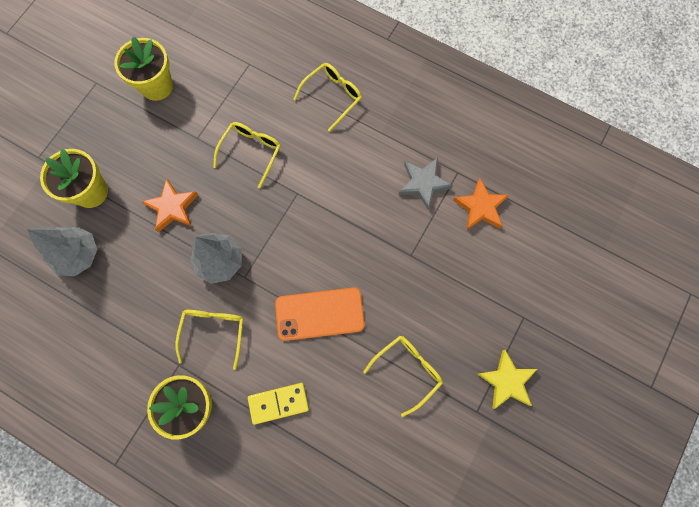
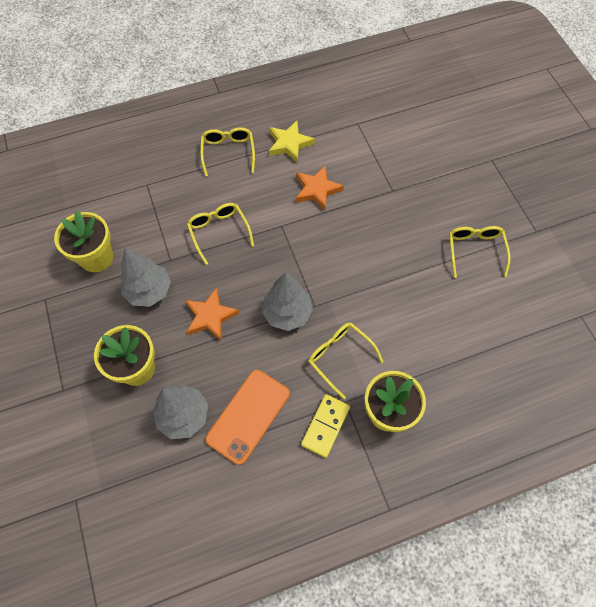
camera: 50 degrees left, 10 degrees down
(158, 146) = (149, 291): none -> grey tree
(278, 403) = (433, 350): yellow domino -> yellow domino (325, 426)
(319, 314) = (387, 275): orange phone -> orange phone (248, 416)
(423, 183) = (347, 147): grey star -> none
(480, 207) = (394, 129): orange star -> orange star (317, 190)
(507, 381) = (528, 199): yellow star -> yellow star (289, 144)

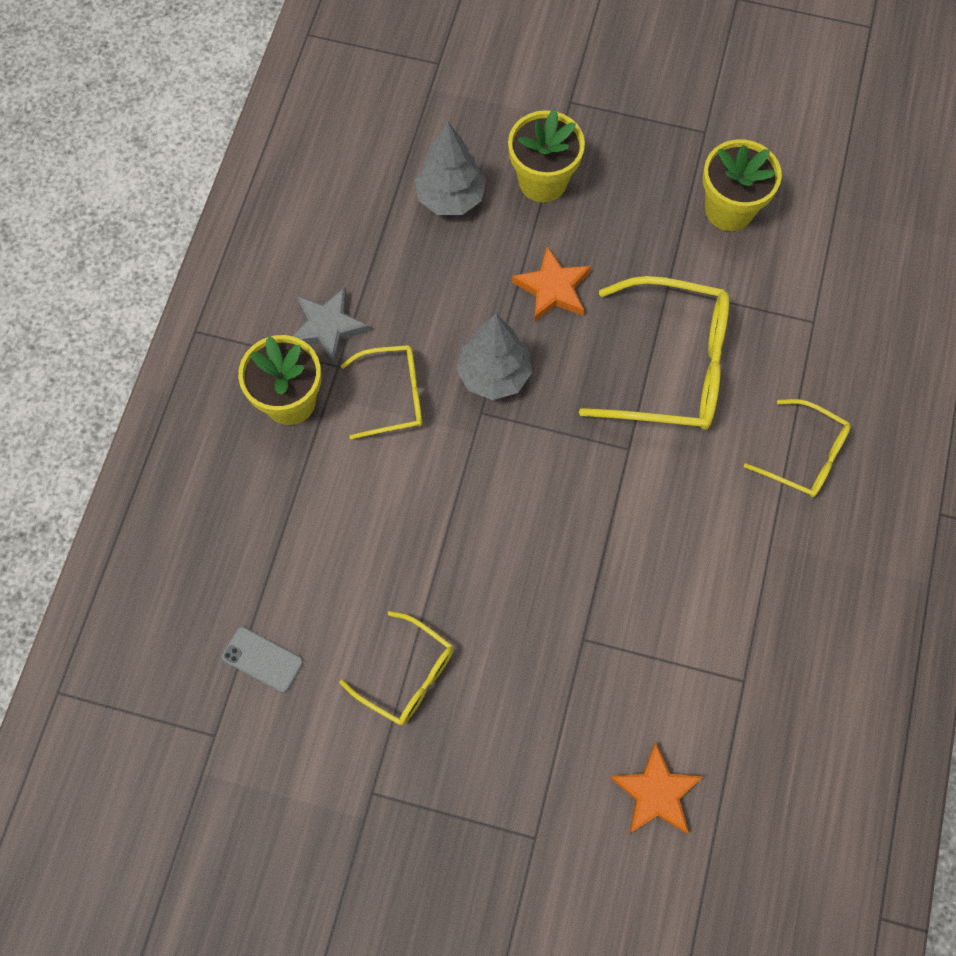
camera: 125 degrees right, 5 degrees up
(149, 291) = (637, 242): grey tree -> none
(219, 232) = (672, 366): yellow glasses -> yellow glasses, size x1.74
(248, 416) = (400, 258): orange phone -> none
(289, 144) = (767, 551): yellow star -> none
(317, 190) = (656, 533): orange star -> orange star (655, 793)
(325, 426) = (328, 327): yellow domino -> grey star
(529, 320) = (262, 659): none -> grey phone

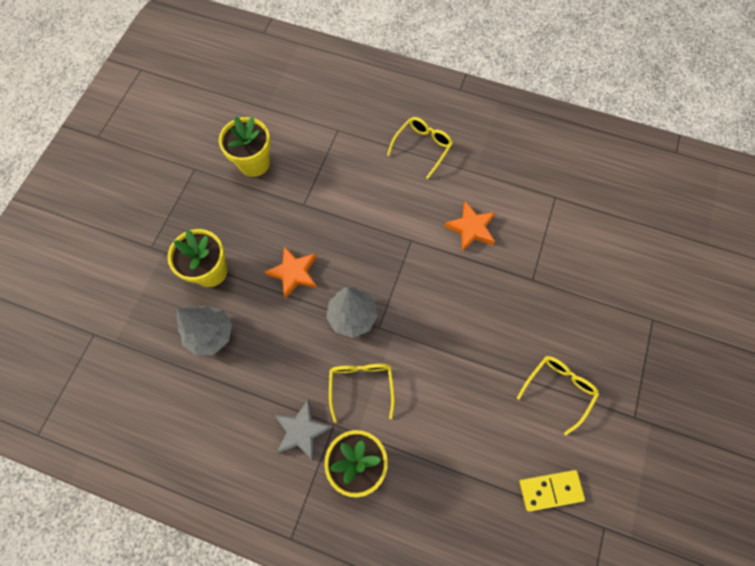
camera: 85 degrees left, 0 degrees up
(262, 659) = (550, 490): grey phone -> yellow domino
(655, 793) = (621, 251): orange star -> orange star (471, 228)
(672, 366) = (358, 209): yellow glasses -> none

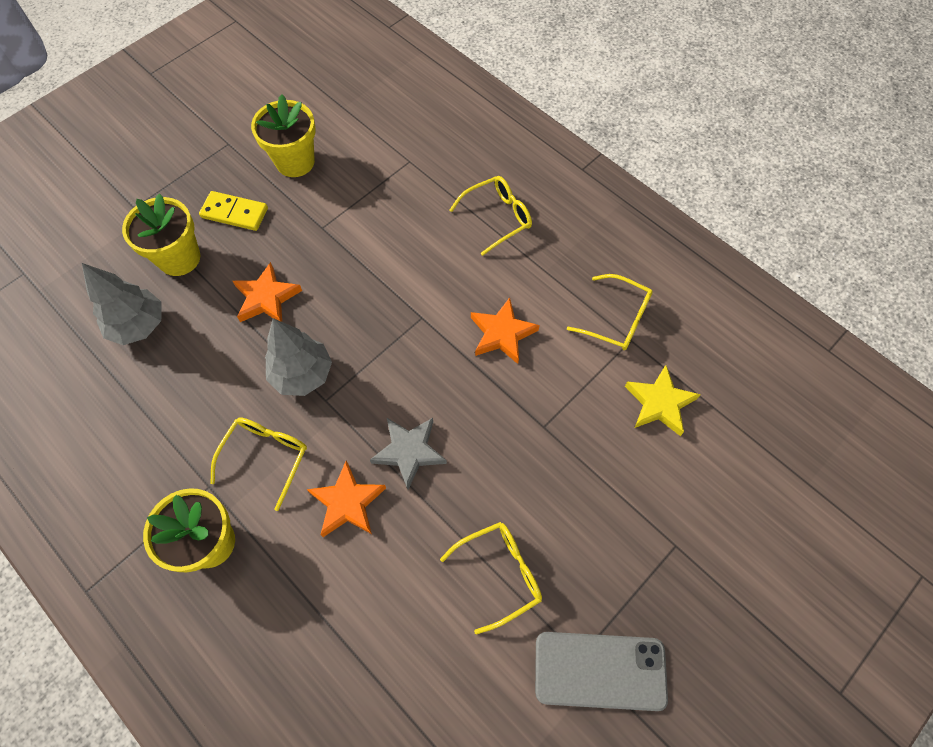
camera: 25 degrees right, 5 degrees down
(302, 431) = (170, 476): grey star -> grey star (409, 451)
(435, 390) = (347, 502): none -> orange star
(539, 186) = (617, 319): none -> yellow glasses
(550, 490) = (417, 692): yellow domino -> yellow domino (234, 213)
(595, 231) = (659, 403): none -> yellow star
(650, 419) = (600, 670): none -> grey phone

